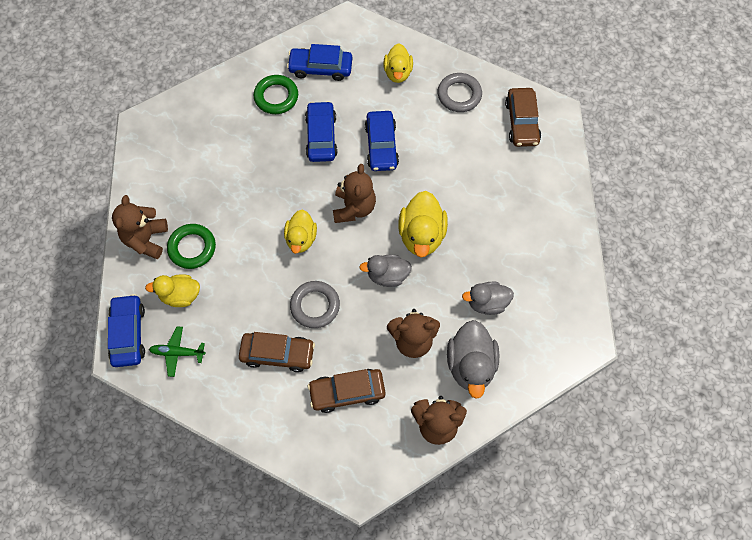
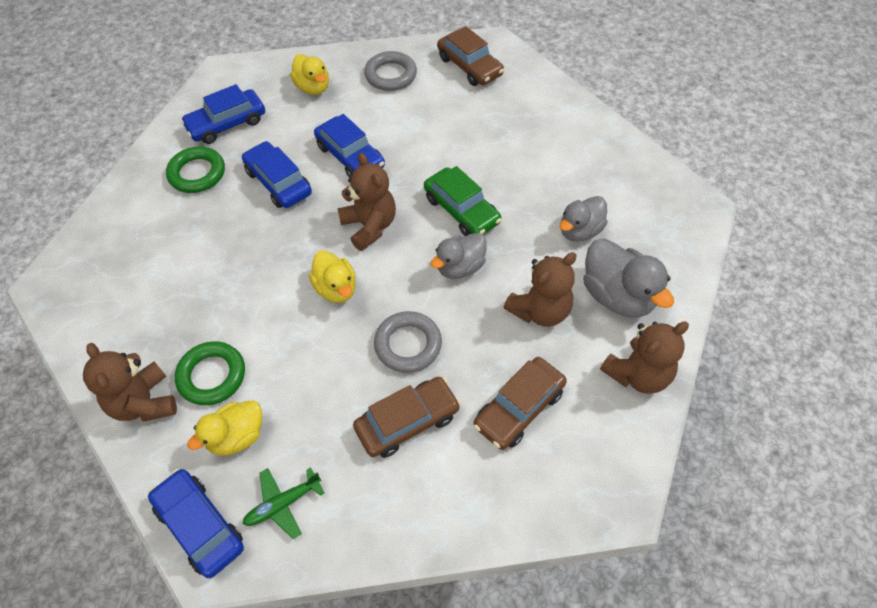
camera: 35 degrees left, 10 degrees down
(421, 235) = (461, 210): yellow duck -> green car

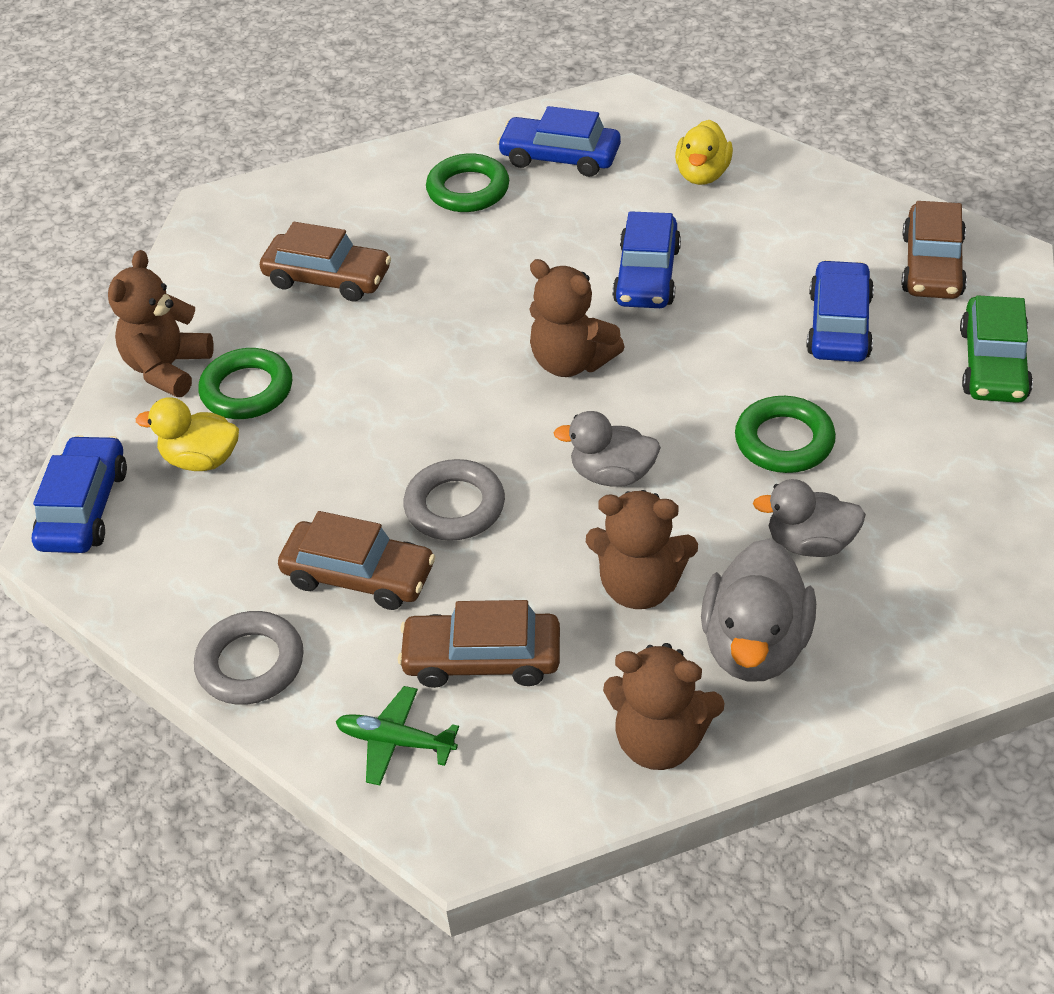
camera: 50 degrees right, 10 degrees down
(177, 277) = (327, 278): none -> brown car
(278, 182) = (536, 252): blue car -> blue car (839, 325)
(282, 504) = (165, 549): green plane -> green plane (395, 741)
(336, 288) = (456, 398): yellow duck -> none
(369, 226) = (571, 362): brown teddy bear -> brown teddy bear turned 105 degrees clockwise
(391, 75) = (814, 215): grey ring -> grey ring (250, 664)
(461, 210) = (696, 417): green car -> green car (993, 364)
(511, 192) = (784, 441): none -> green ring

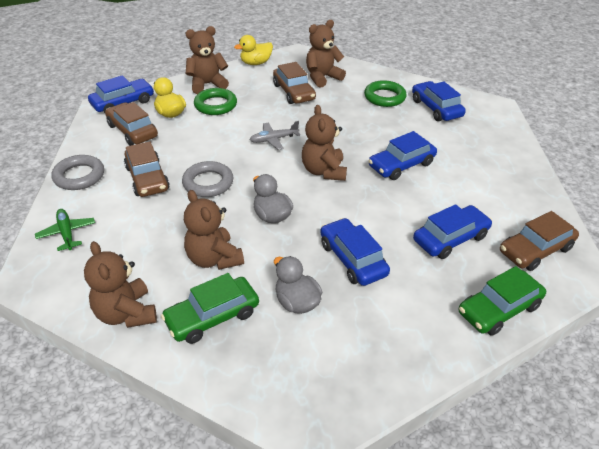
camera: 45 degrees right, 5 degrees down
(328, 222) = (322, 77): none -> brown teddy bear
(429, 372) = (273, 139): none -> grey plane
(482, 658) = (131, 233): brown car -> brown car (132, 131)
(702, 174) = (484, 148): yellow duck -> yellow duck (256, 63)
(755, 645) = (212, 316): grey duck -> green car
(784, 441) = (353, 259): green ring -> blue car

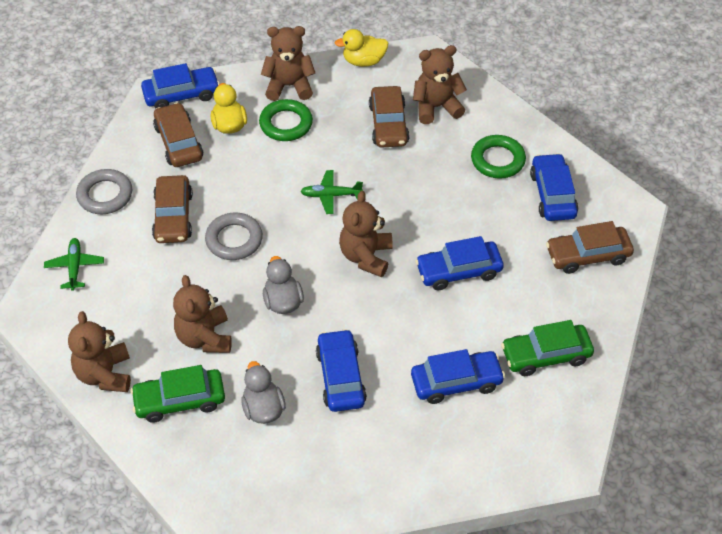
camera: 20 degrees right, 10 degrees up
(273, 139) = (330, 195): grey plane -> green plane
(499, 309) = (455, 475): green car -> green car (546, 355)
(535, 250) = (539, 422): brown car -> brown car (588, 255)

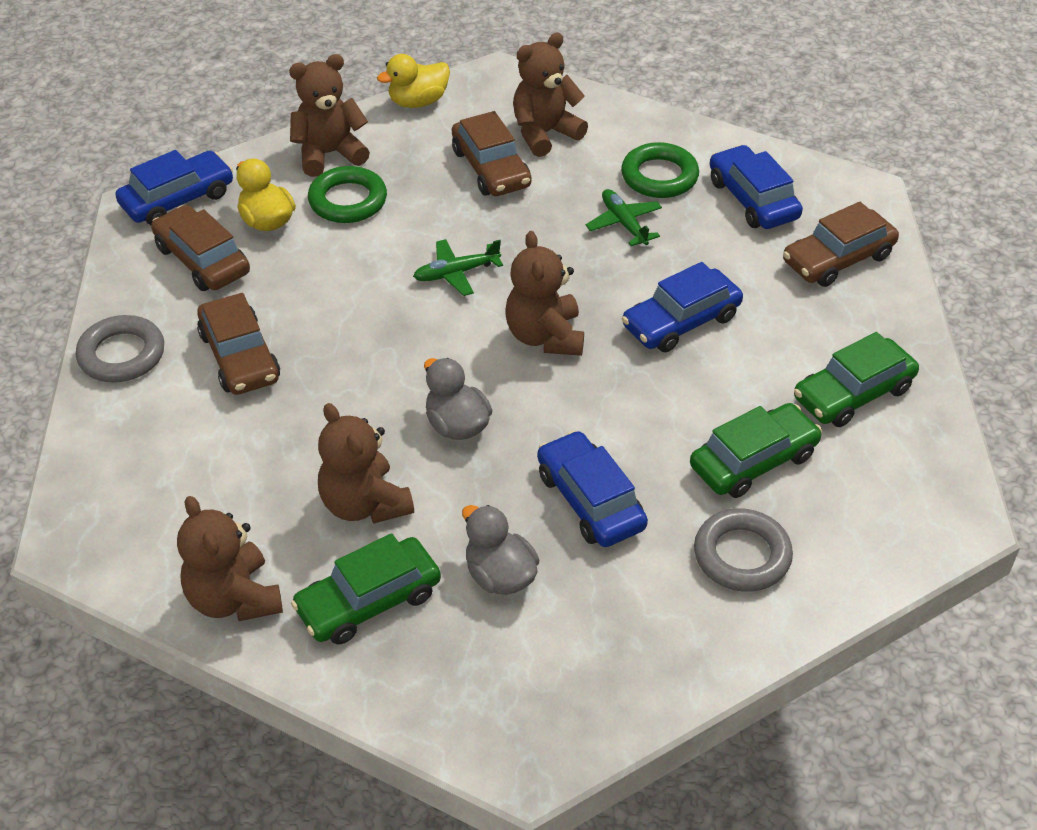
camera: 20 degrees left, 5 degrees down
(75, 267) = (118, 462): green plane -> green plane (624, 223)
(234, 240) = (345, 364): grey ring -> grey ring (742, 555)
(456, 382) = (753, 461): blue car -> green car

